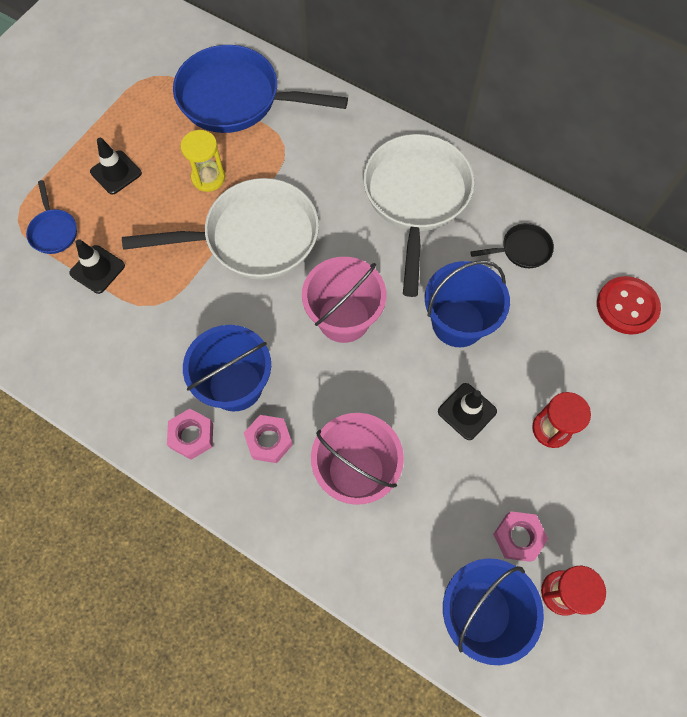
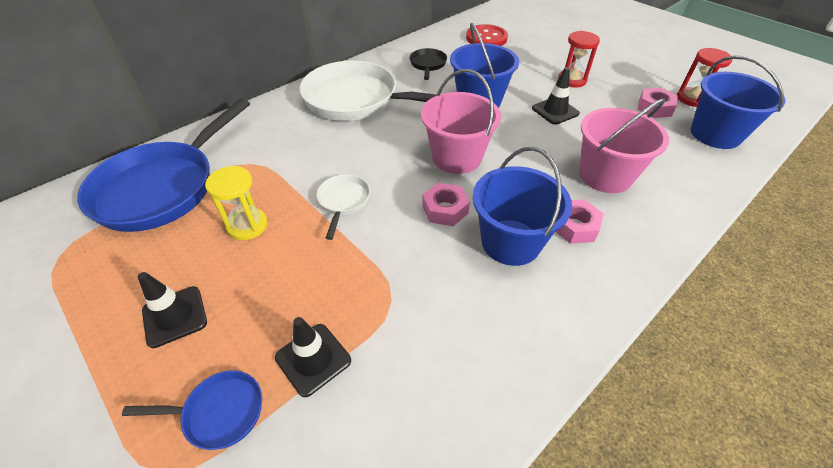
camera: 75 degrees left, 20 degrees down
(192, 436) = (566, 288): pink nut -> pink nut (445, 209)
(253, 237) = (343, 202): white pan -> white pan, size x0.44

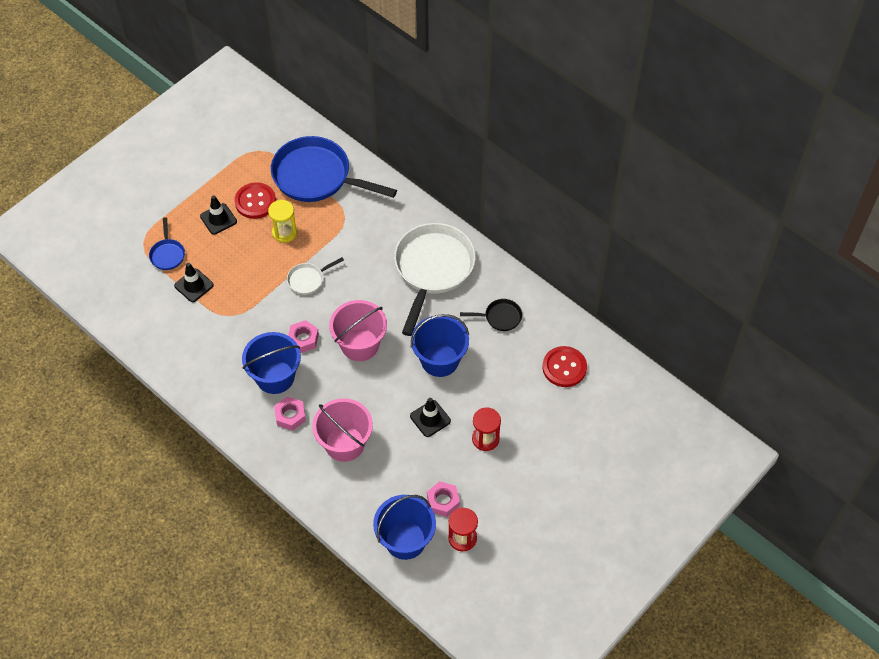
camera: 85 degrees right, 10 degrees up
(166, 261) = (255, 202): none -> red button
(343, 202) = (308, 279): white pan -> white pan turned 150 degrees clockwise

